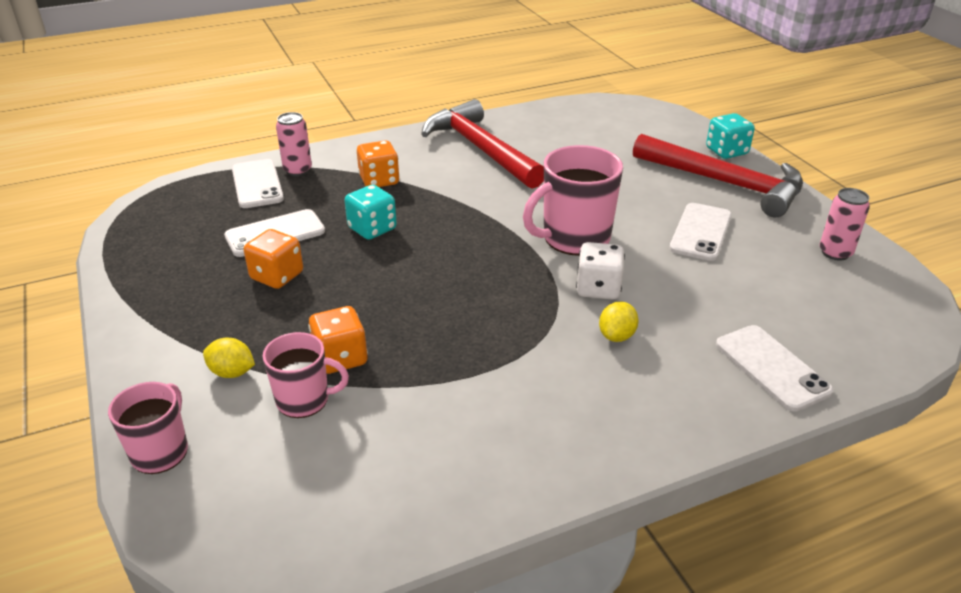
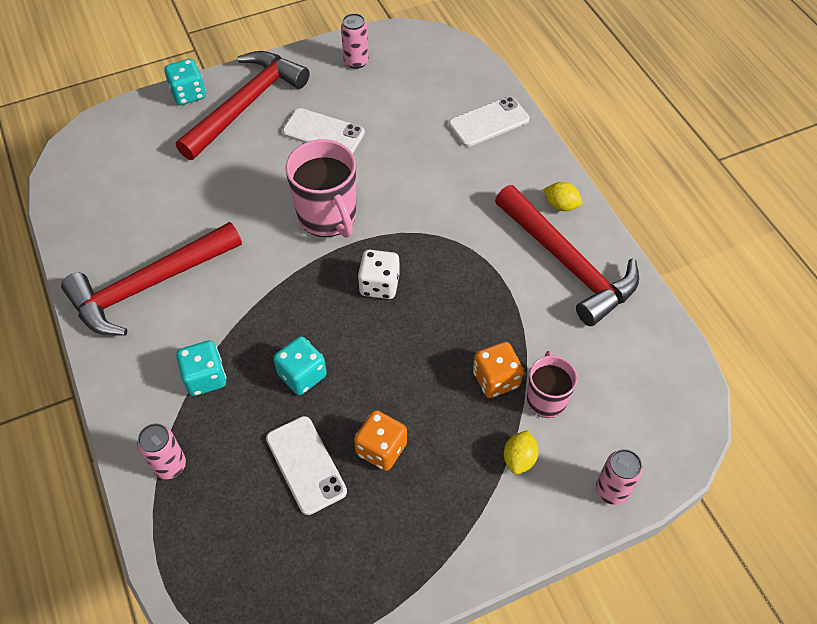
camera: 90 degrees left, 20 degrees up
(160, 451) = (612, 490): pink mug -> pink can
(257, 184) = (197, 505): white phone -> none
(379, 180) = (205, 378): orange dice -> turquoise dice
(517, 436) = (567, 263): none -> red hammer
(598, 288) = (401, 206): white dice -> white dice (379, 285)
(616, 336) = (459, 200): yellow lemon -> yellow lemon (561, 205)

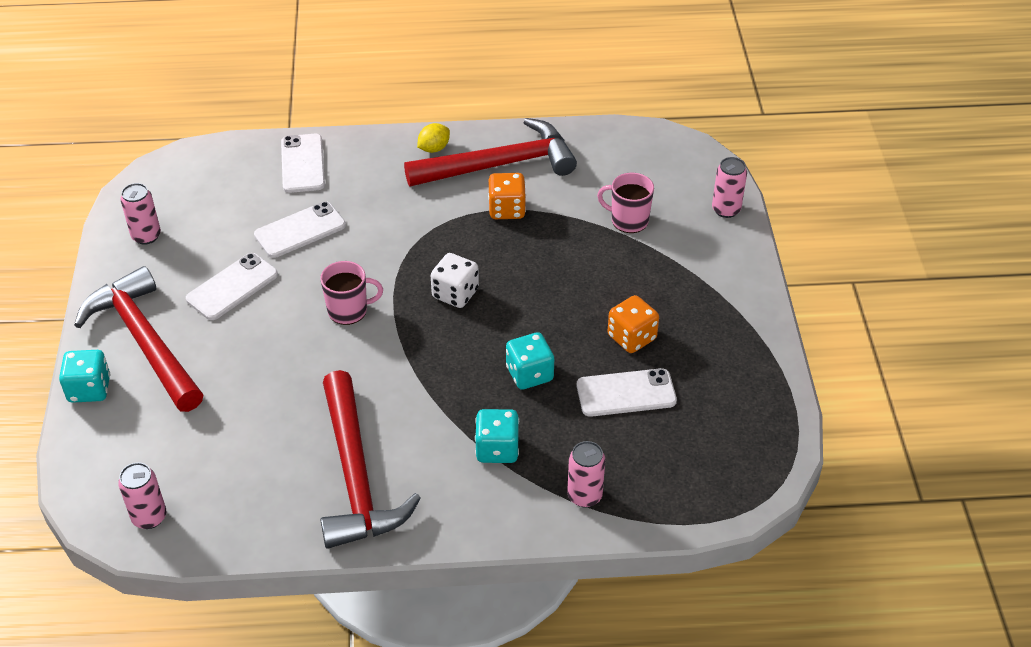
camera: 70 degrees left, 10 degrees down
(78, 175) = (149, 517): none -> pink can
(328, 216) = (348, 310): pink mug -> pink mug, size x0.61
(407, 150) = (300, 230): none -> white phone
(496, 379) = (596, 245): orange dice -> orange dice (507, 209)
(519, 459) = (677, 253): yellow lemon -> none

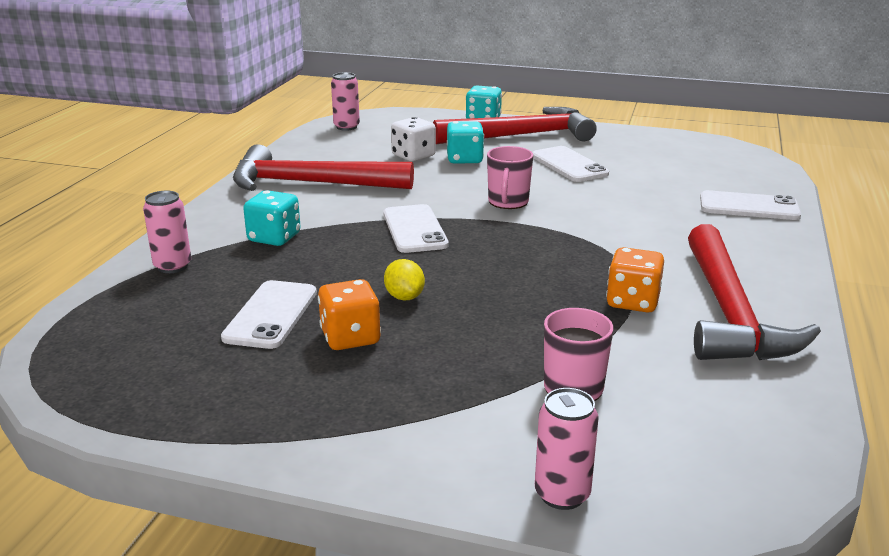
camera: 110 degrees right, 20 degrees down
(146, 236) = (652, 143): pink can -> none
(300, 230) = (637, 195): white phone -> white phone (414, 229)
(434, 148) = (771, 276): yellow lemon -> yellow lemon (404, 297)
(455, 294) = (499, 250): white dice -> white dice (413, 156)
(529, 374) = (351, 268): turquoise dice -> turquoise dice (464, 159)

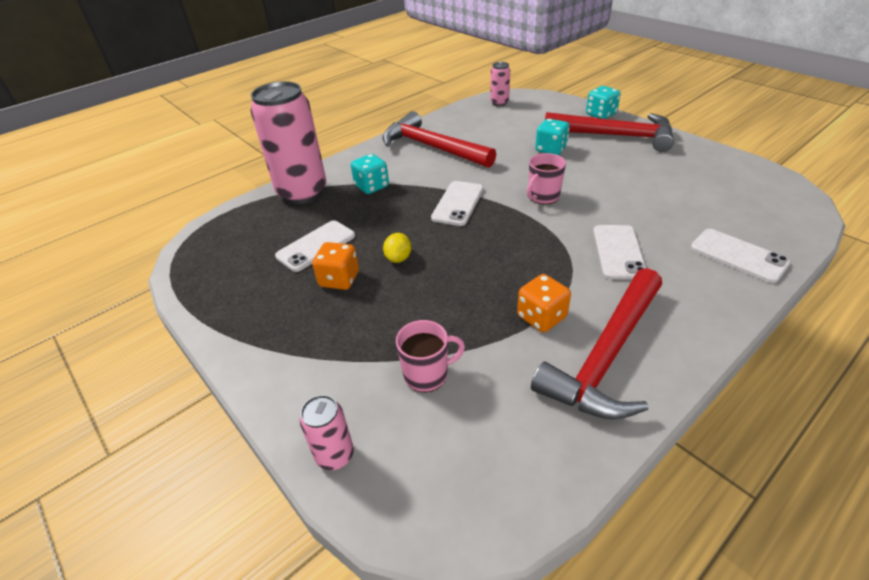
camera: 35 degrees right, 15 degrees up
(172, 266) = (302, 192): pink can -> pink can, size x2.21
(413, 156) = (518, 138): white dice -> none
(569, 165) = (624, 173): white phone -> white phone (618, 252)

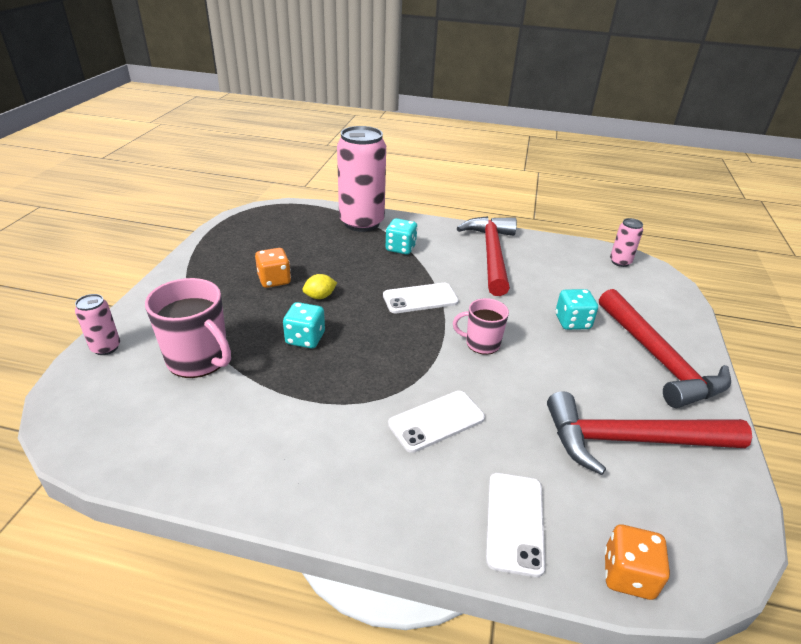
camera: 50 degrees right, 5 degrees down
(316, 246) = (303, 255): white phone -> none
(427, 374) = (199, 359): pink mug -> pink mug, size x1.64
(541, 317) = (302, 398): orange dice -> orange dice (628, 575)
(601, 114) = (691, 335): turquoise dice -> turquoise dice (305, 338)
(606, 355) = (278, 454): red hammer -> red hammer (631, 440)

